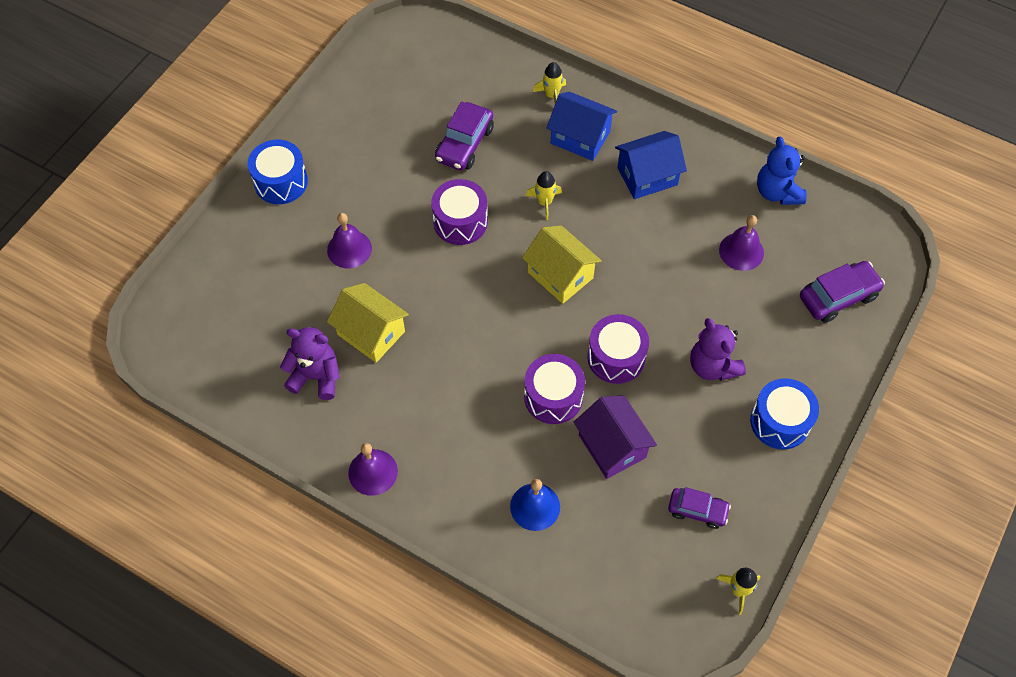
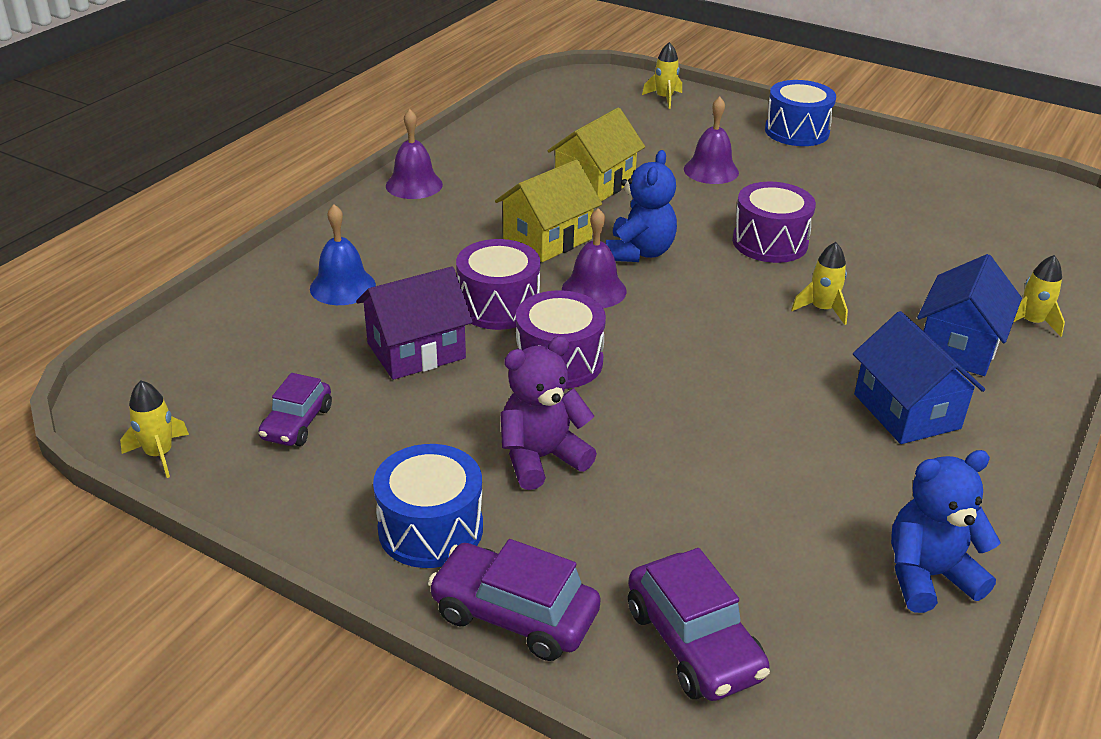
camera: 90 degrees right, 25 degrees down
(208, 274) = (664, 98): none -> yellow rocket
(316, 376) = (537, 153): purple teddy bear -> none
(464, 144) = (902, 247): purple car -> purple car (514, 615)
(477, 305) = (639, 252): none -> blue teddy bear
(560, 275) = (696, 318): yellow house -> yellow house (547, 239)
(741, 251) = (776, 512): purple bell -> purple bell (594, 290)

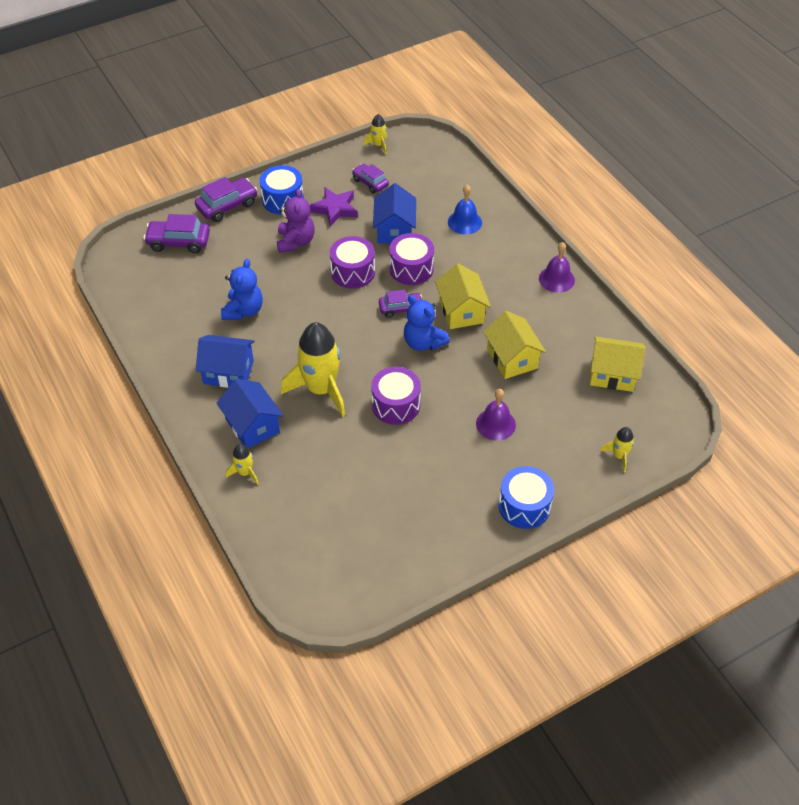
camera: 120 degrees right, 15 degrees up
(408, 441) = (335, 209): none -> purple star
(416, 351) = (394, 230): purple house -> blue house
(550, 121) = (613, 374): none -> yellow house
(594, 290) = (400, 308): purple bell -> purple car
(822, 309) = (321, 389): yellow rocket -> yellow rocket, size x2.18
(928, 576) = (148, 318): blue teddy bear -> blue teddy bear (243, 311)

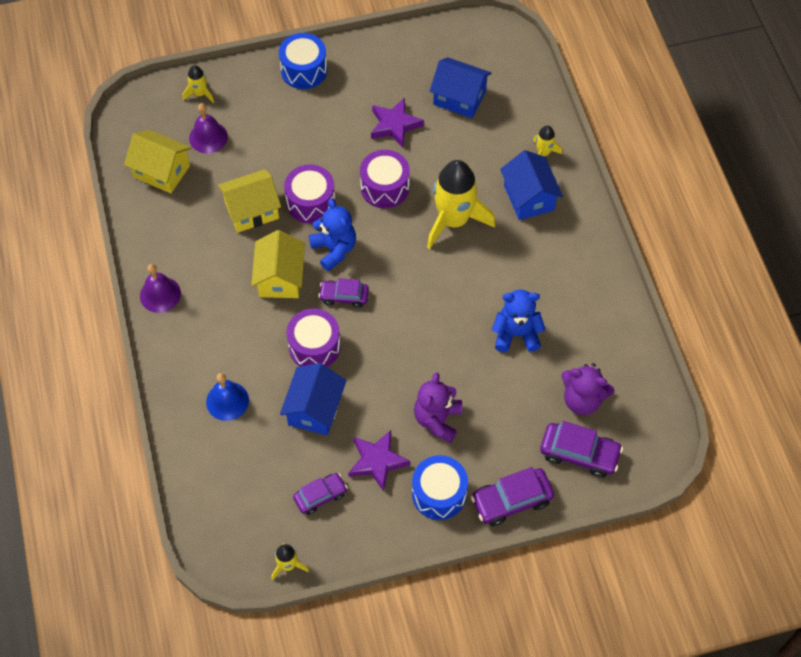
camera: 165 degrees left, 10 degrees up
(180, 276) = (582, 399): none -> purple teddy bear
(228, 372) = (544, 261): blue house -> blue house (459, 98)
(243, 311) = (516, 334): blue teddy bear -> blue teddy bear turned 60 degrees clockwise
(353, 272) = (382, 358): purple drum -> purple drum (311, 202)
(370, 183) = (320, 496): purple car -> purple car turned 90 degrees counterclockwise
(406, 468) = (394, 125): none -> purple star
(495, 424) = (297, 147): purple bell -> purple bell (208, 137)
(512, 358) = (252, 210): yellow house -> yellow house turned 75 degrees clockwise

